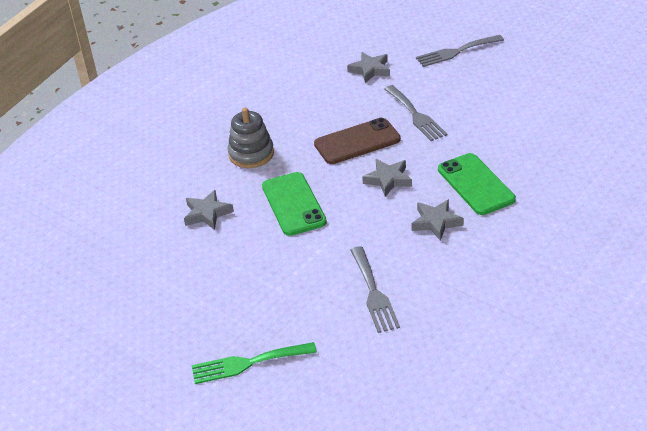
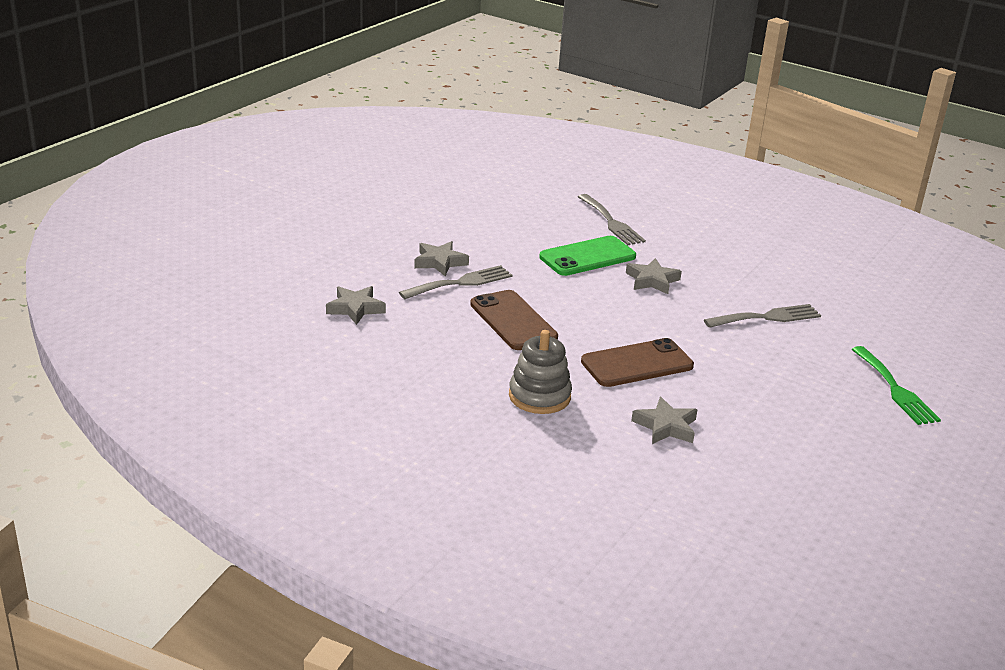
camera: 100 degrees left, 10 degrees down
(293, 204) = (637, 364): green phone -> brown phone
(388, 180) = (584, 304): grey star -> grey star (439, 262)
(456, 52) = (328, 252): grey fork -> grey fork (611, 222)

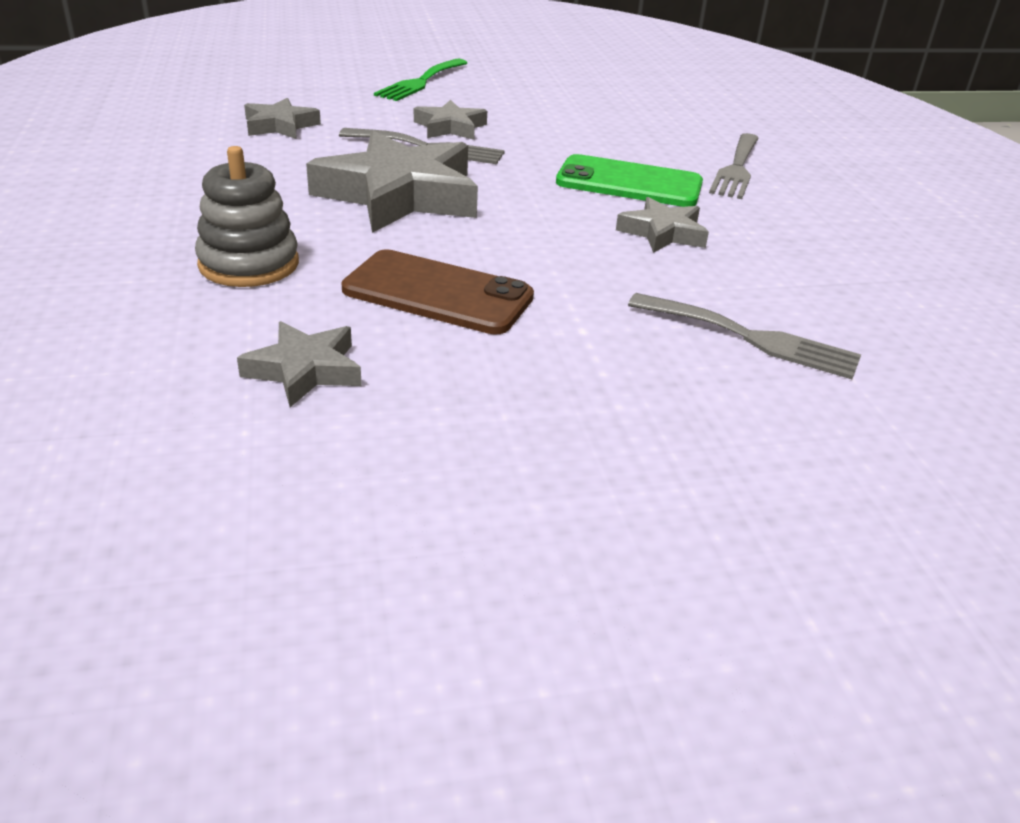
camera: 45 degrees right, 5 degrees up
(513, 321) = (400, 195): brown phone -> grey star
(895, 389) = (791, 543): green fork -> green fork (420, 82)

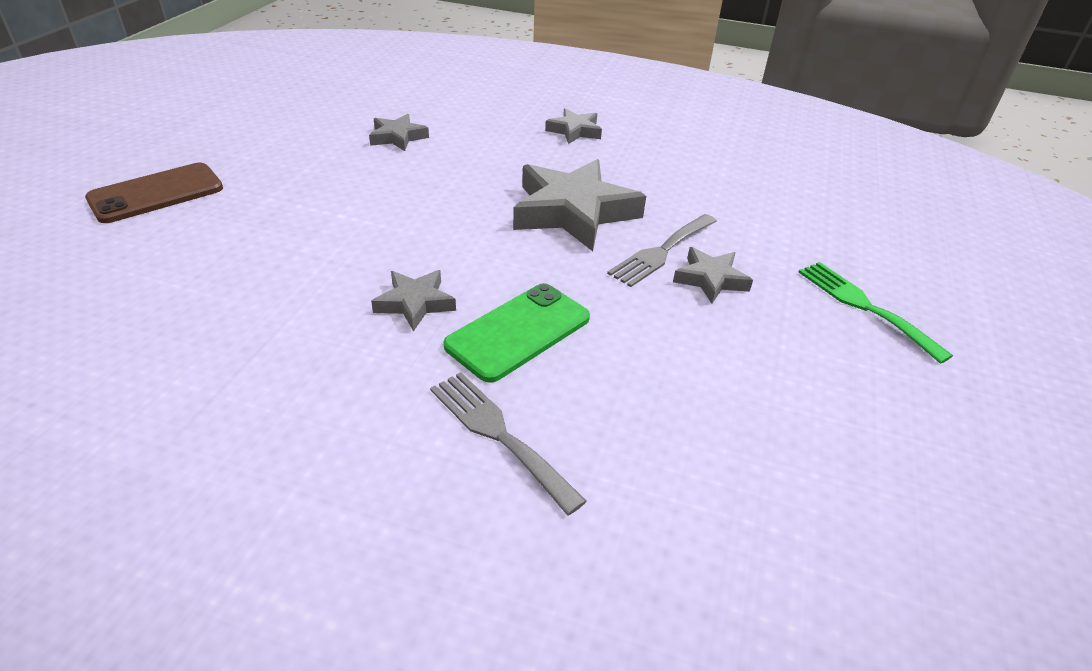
camera: 120 degrees right, 5 degrees up
(249, 264) = (514, 145): grey stacking toy -> none
(280, 126) = (741, 200): grey star -> grey star (574, 131)
(438, 293) = (427, 185): brown phone -> brown phone (156, 193)
(751, 338) = (256, 268): grey fork -> none

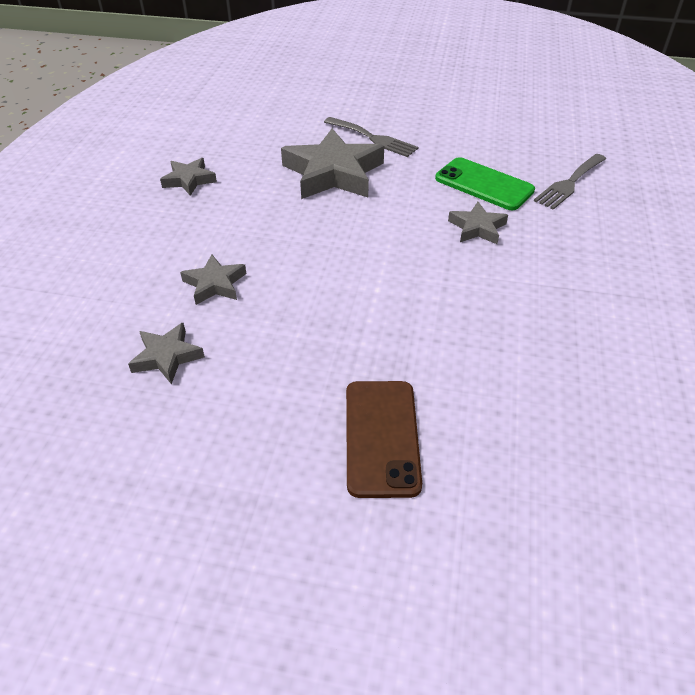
camera: 95 degrees left, 5 degrees up
(156, 193) = (381, 437): brown phone -> brown phone turned 45 degrees clockwise
(710, 279) = (397, 123): grey star -> grey star (167, 356)
(864, 306) = (402, 81): green fork -> none

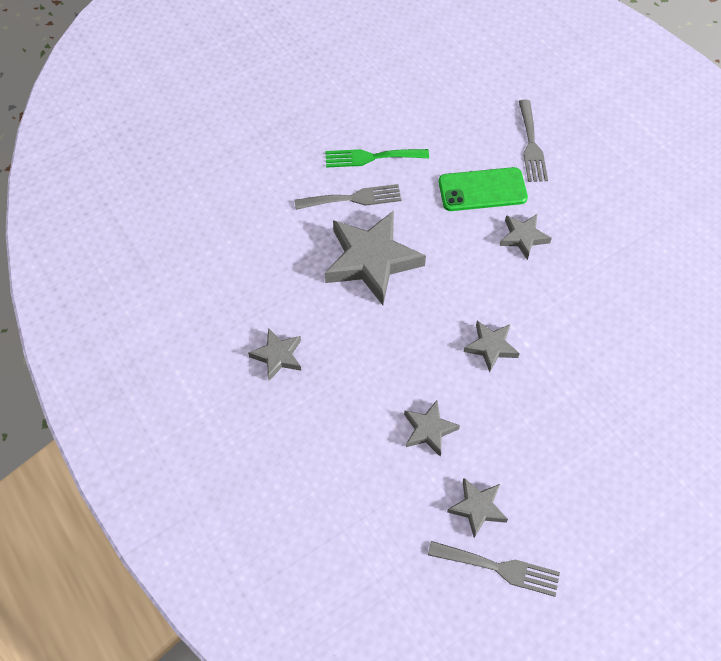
camera: 45 degrees left, 15 degrees up
(115, 409) = (499, 568): none -> grey fork
(344, 271) = (491, 347): none -> grey star
(381, 437) = (649, 445): brown phone -> none
(421, 126) = (371, 157): none -> green fork

